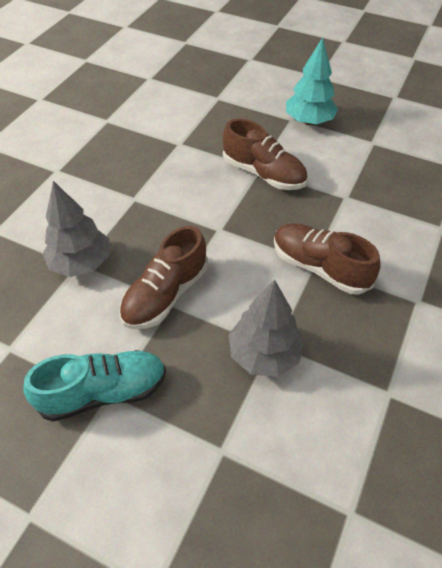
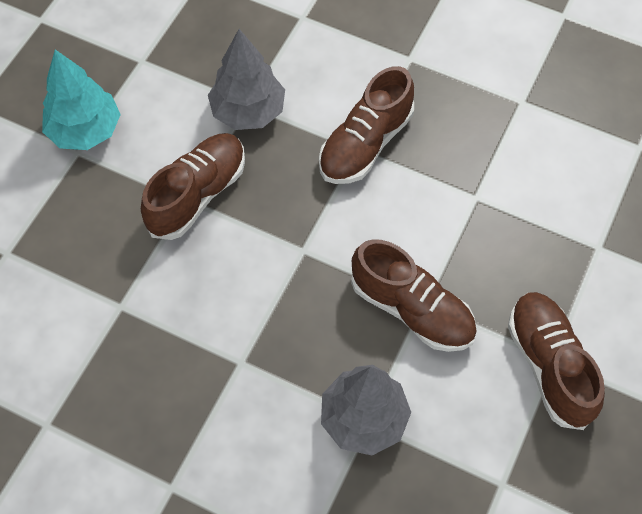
camera: 90 degrees left, 10 degrees up
(103, 392) = (549, 365): turquoise shoe -> brown shoe
(264, 354) = (487, 206): grey tree -> grey tree (248, 112)

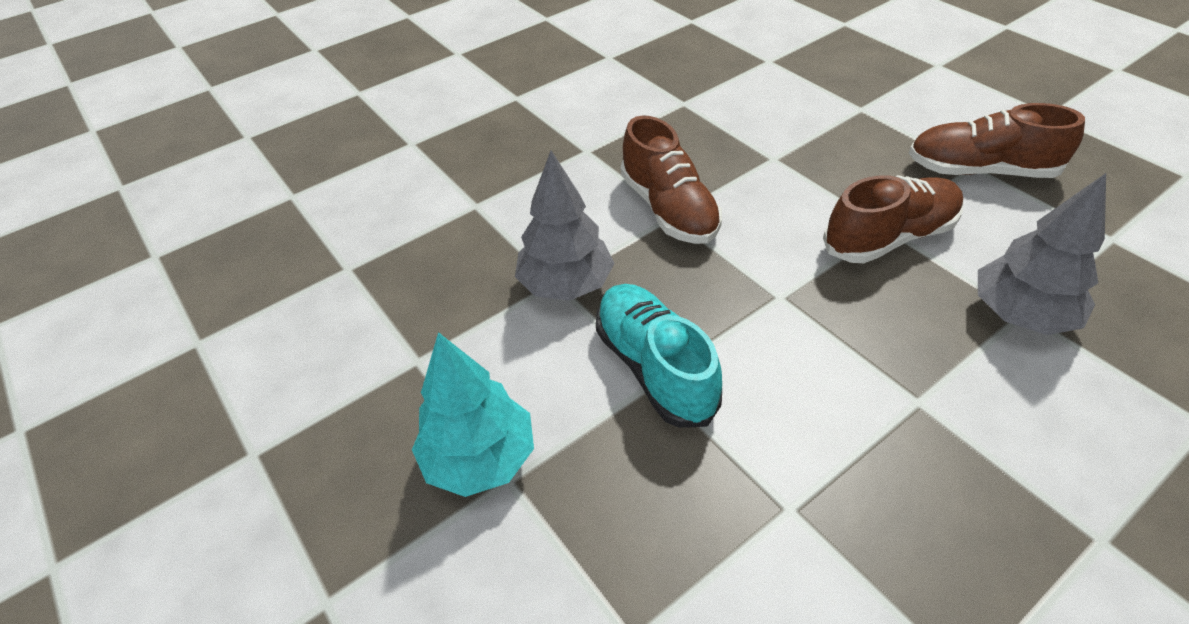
camera: 60 degrees left, 15 degrees down
(197, 195) = (654, 367): brown shoe -> turquoise shoe

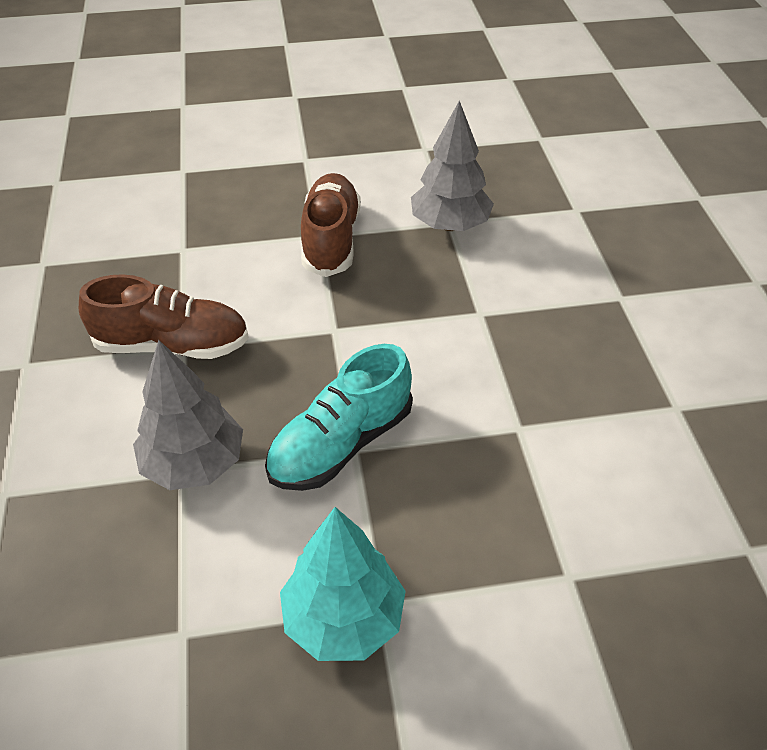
camera: 65 degrees left, 0 degrees up
(654, 367) = (341, 444): turquoise shoe -> turquoise shoe turned 45 degrees counterclockwise
(980, 171) = (313, 159): brown shoe -> none

